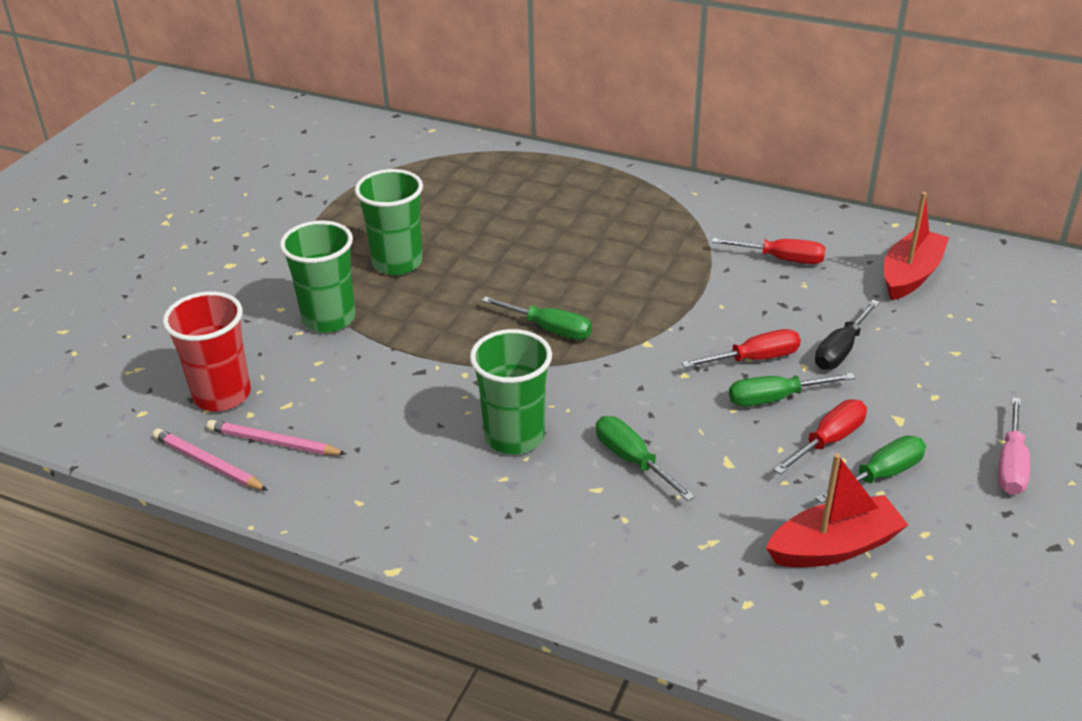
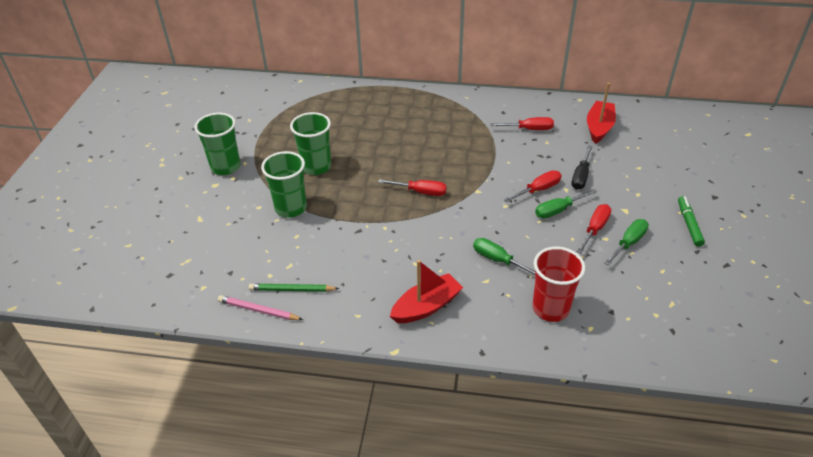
camera: 15 degrees left, 5 degrees up
(222, 395) = (247, 267): red cup -> red cup (550, 308)
(273, 442) = (292, 290): pink pencil -> green pencil
(514, 436) = (428, 259): green cup -> green cup (225, 167)
(548, 329) = (420, 192): green screwdriver -> red screwdriver
(834, 547) = (621, 287): red boat -> red boat (426, 306)
(1010, 464) = (689, 224): pink screwdriver -> green marker

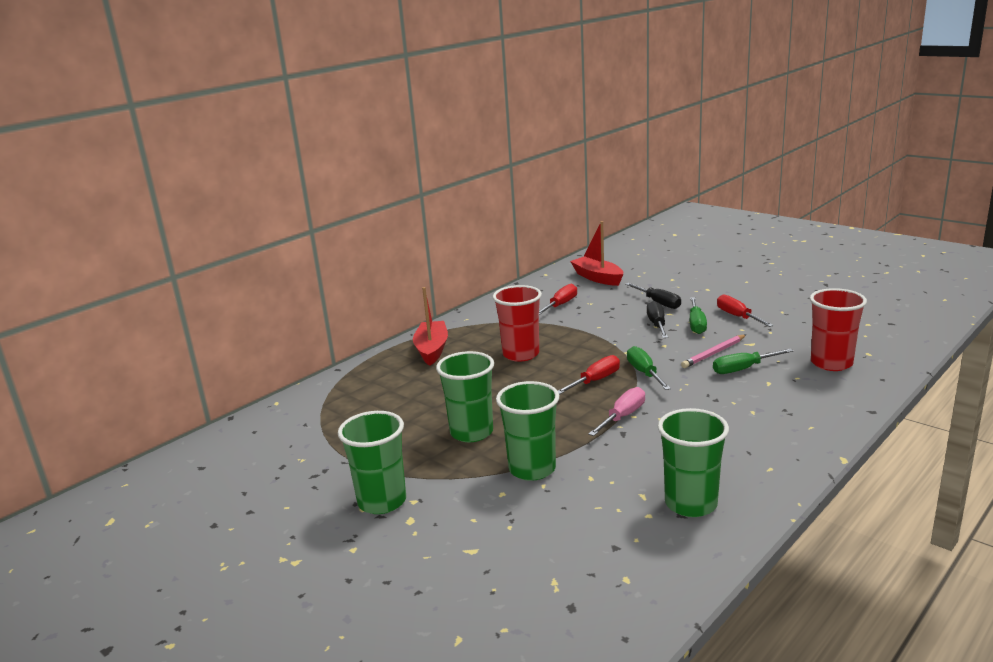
camera: 55 degrees left, 20 degrees down
(258, 310) = (710, 539): pink pencil -> pink pencil (713, 353)
(292, 290) = (691, 504): green pencil -> green cup
(379, 223) = (622, 417): none -> pink screwdriver
(426, 306) = (785, 423): red boat -> red boat (432, 350)
(432, 143) = (521, 354): none -> red cup
(538, 190) = (657, 325): red screwdriver -> black screwdriver
(628, 243) = (769, 309): green screwdriver -> green screwdriver (644, 373)
(689, 224) = (765, 282): green marker -> none

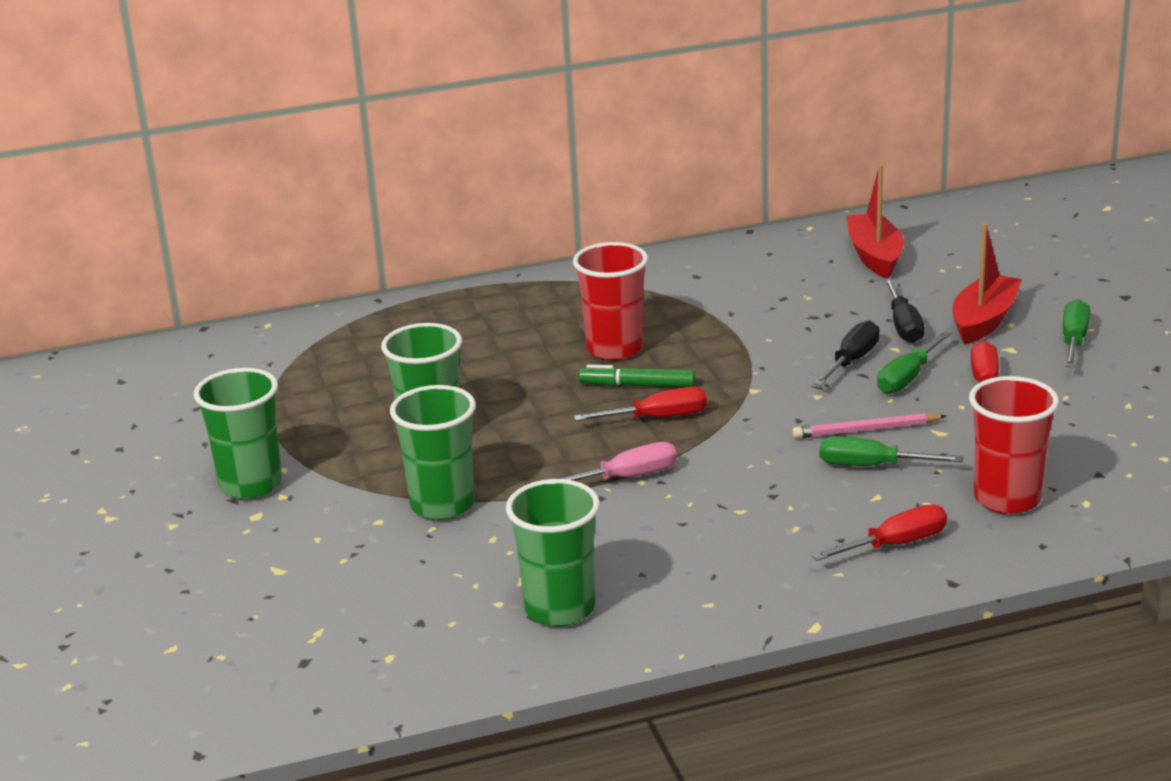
camera: 30 degrees right, 5 degrees up
(432, 350) = (515, 307): red boat -> red boat (984, 321)
(560, 305) = (762, 287): red screwdriver -> red screwdriver (895, 544)
(560, 368) = (637, 385): none -> green marker
(644, 373) = (734, 428): green screwdriver -> green screwdriver (1074, 341)

